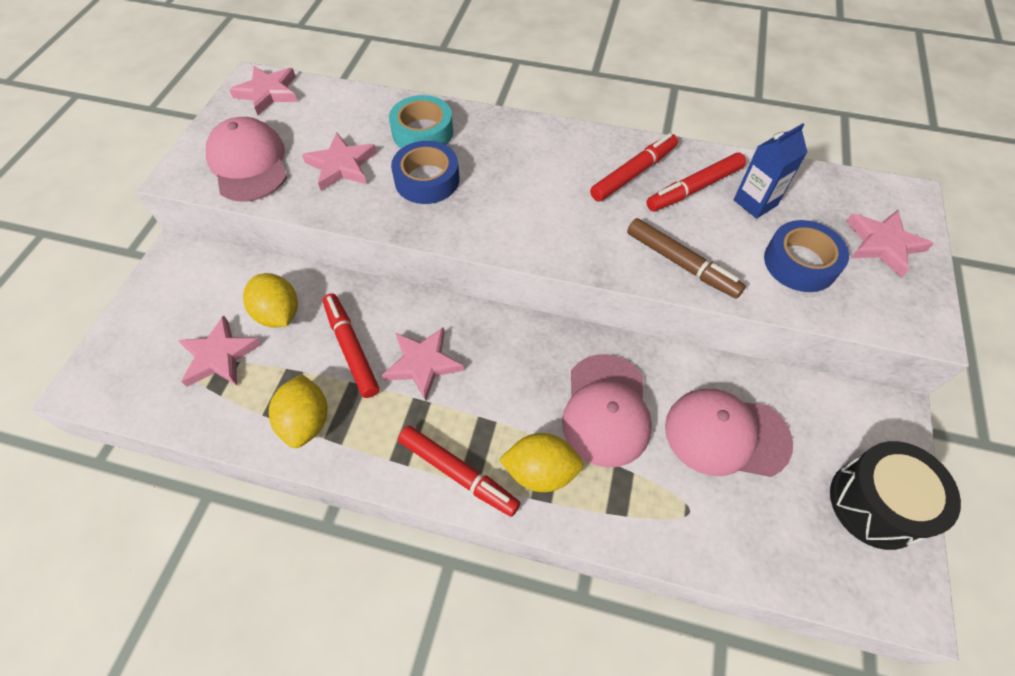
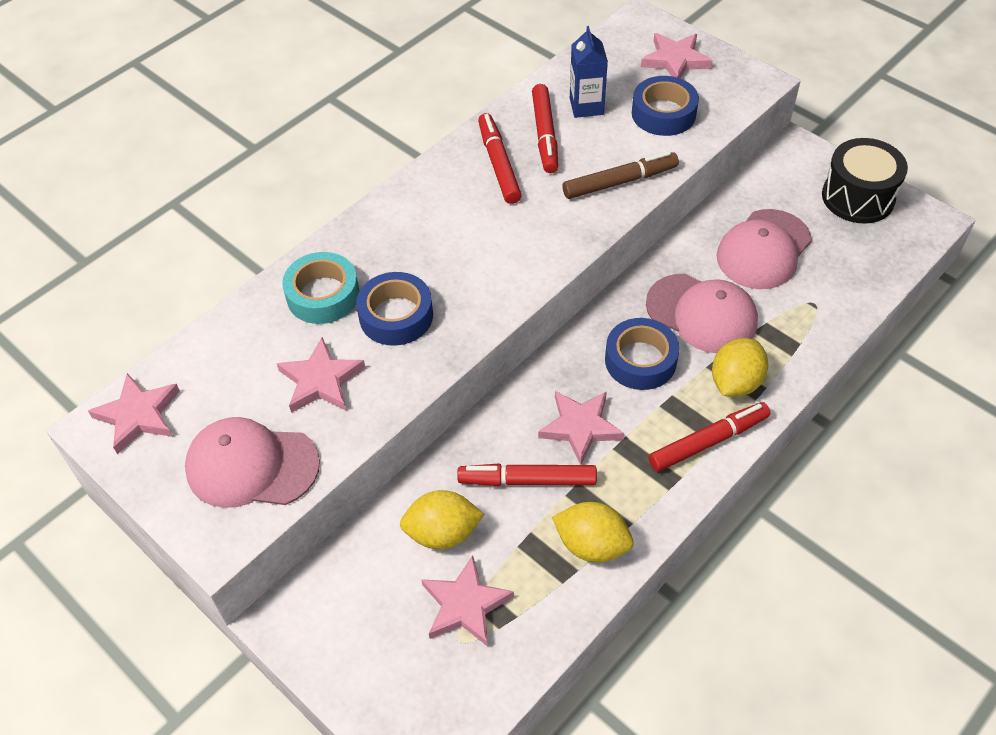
camera: 60 degrees left, 5 degrees down
(520, 380) = (640, 360): none -> blue tape

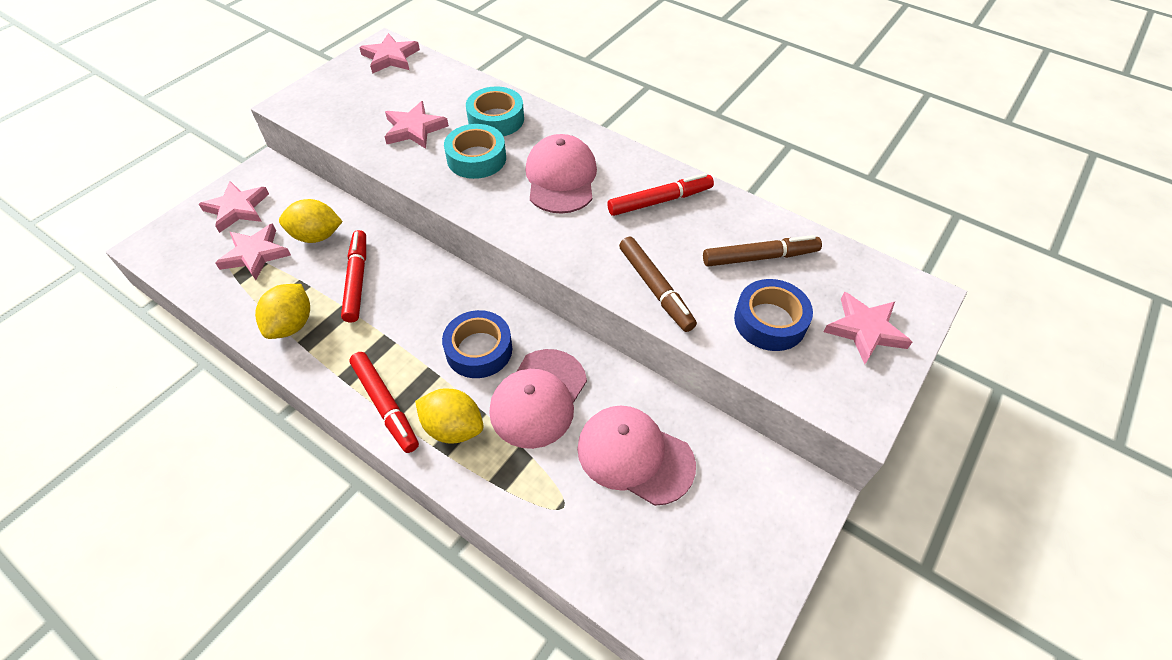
camera: 80 degrees right, 0 degrees up
(251, 466) = (344, 109): pink cap -> pink cap (561, 178)
(396, 316) = (476, 158): blue tape -> turquoise tape
(442, 533) = (317, 236): yellow lemon -> yellow lemon turned 75 degrees counterclockwise
(545, 134) = (708, 229): red marker -> none
(580, 427) = (406, 310): pink star -> pink star (237, 209)
(586, 106) = (760, 257): blue carton -> brown marker
(858, 197) = (742, 566): black drum -> none

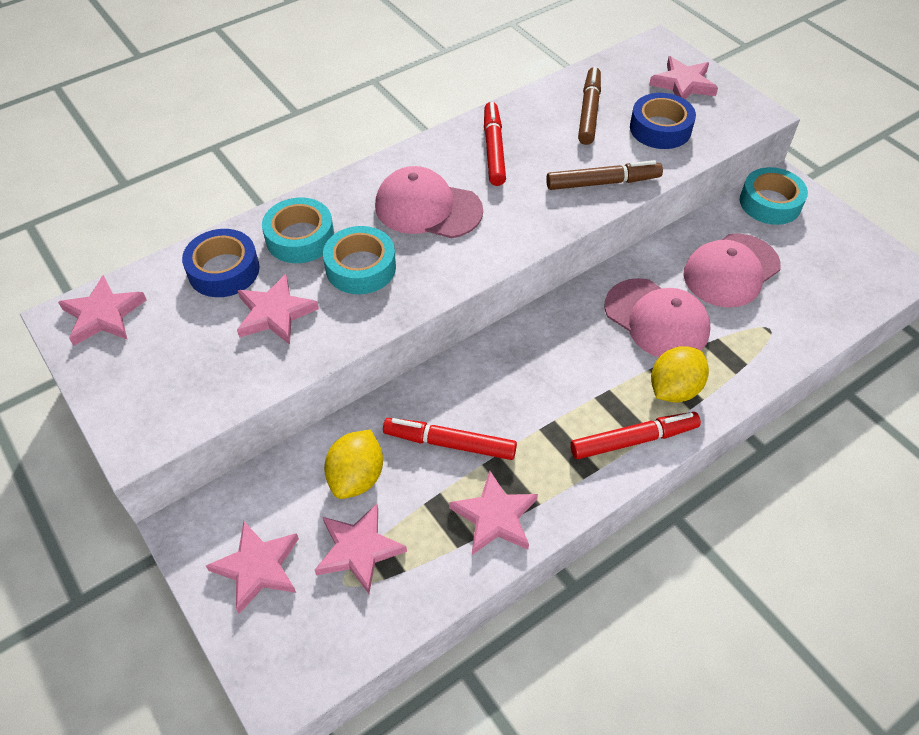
camera: 70 degrees left, 0 degrees up
(291, 325) = (495, 517): yellow lemon -> pink star
(479, 350) = (586, 352): blue tape -> blue tape (224, 270)
(766, 482) = (770, 203): none -> turquoise tape

